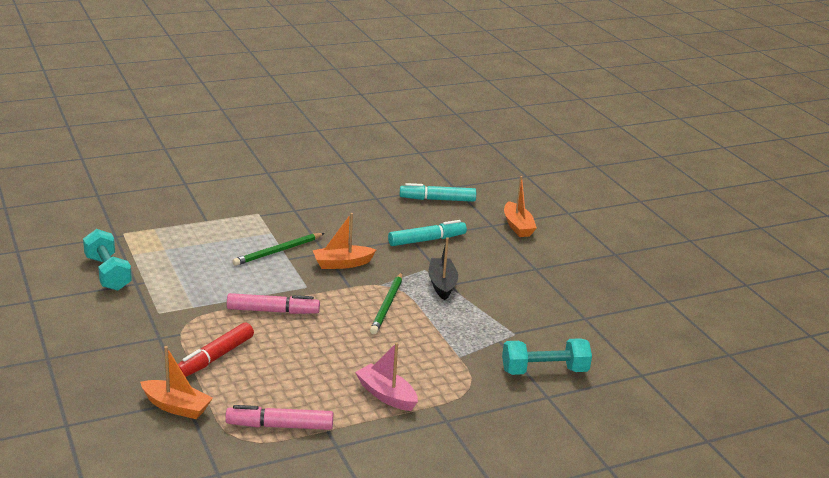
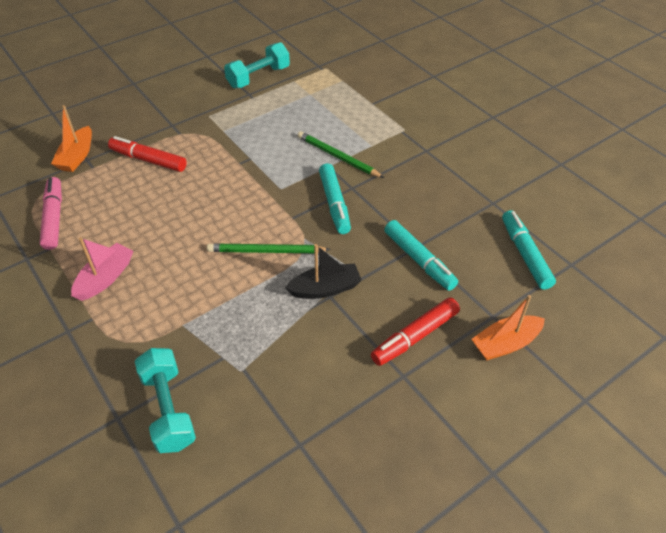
camera: 80 degrees right, 20 degrees up
(272, 311) = (230, 176): pink marker -> none
(342, 264) = (334, 203): orange boat -> turquoise marker
(502, 257) = (415, 336): none -> red marker

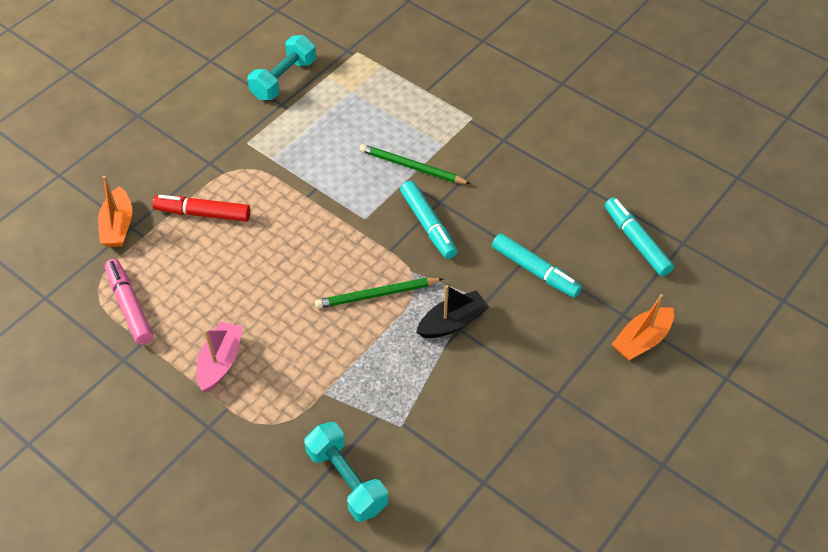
camera: 15 degrees left, 5 degrees up
(415, 336) = (556, 352): red marker -> none

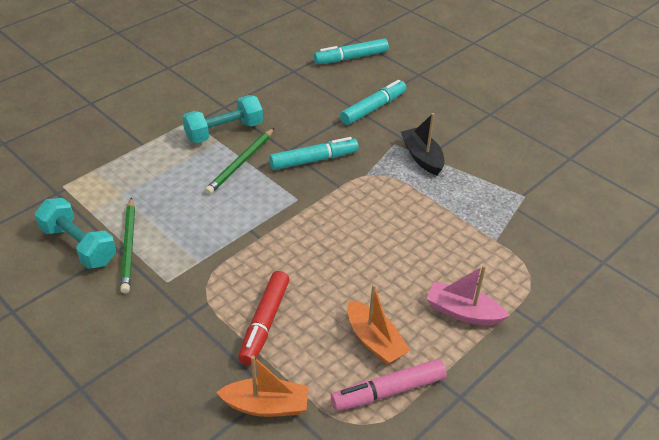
camera: 85 degrees left, 10 degrees down
(347, 480) = (579, 232): turquoise dumbbell -> turquoise dumbbell (224, 131)
(377, 295) = (389, 198): green pencil -> green pencil (129, 246)
(642, 340) = (442, 70): orange boat -> orange boat (374, 341)

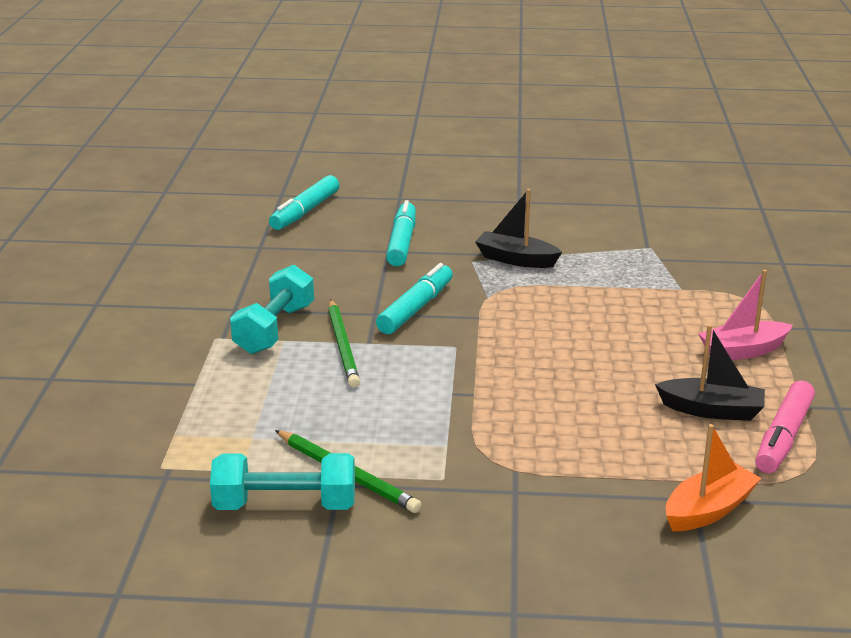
camera: 40 degrees left, 15 degrees down
(264, 322) = (597, 453): red marker -> none
(374, 341) = (712, 410): orange boat -> black boat

